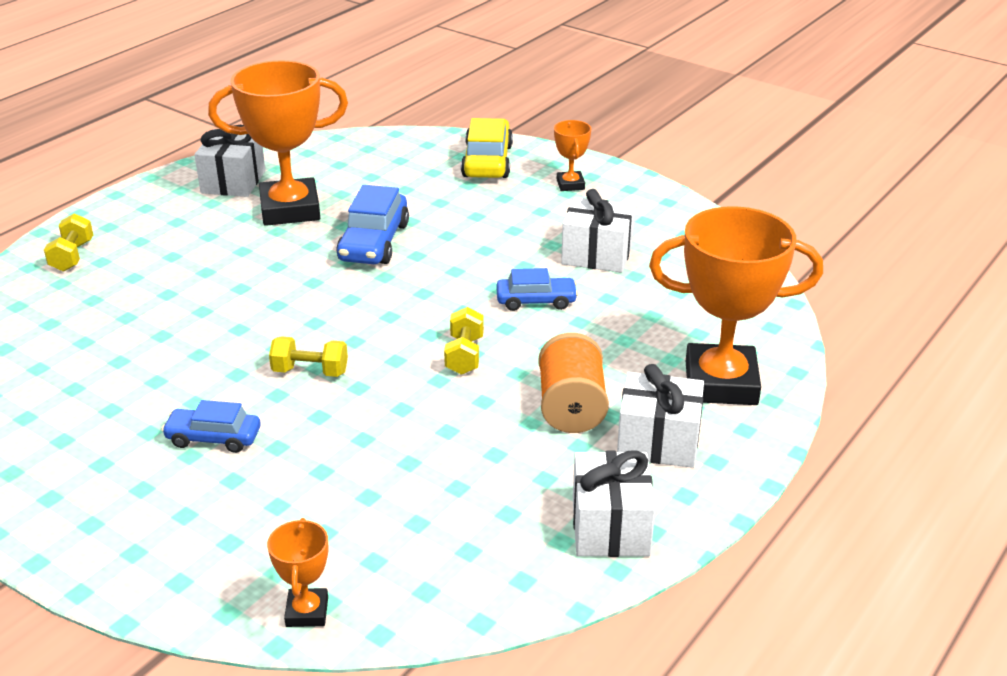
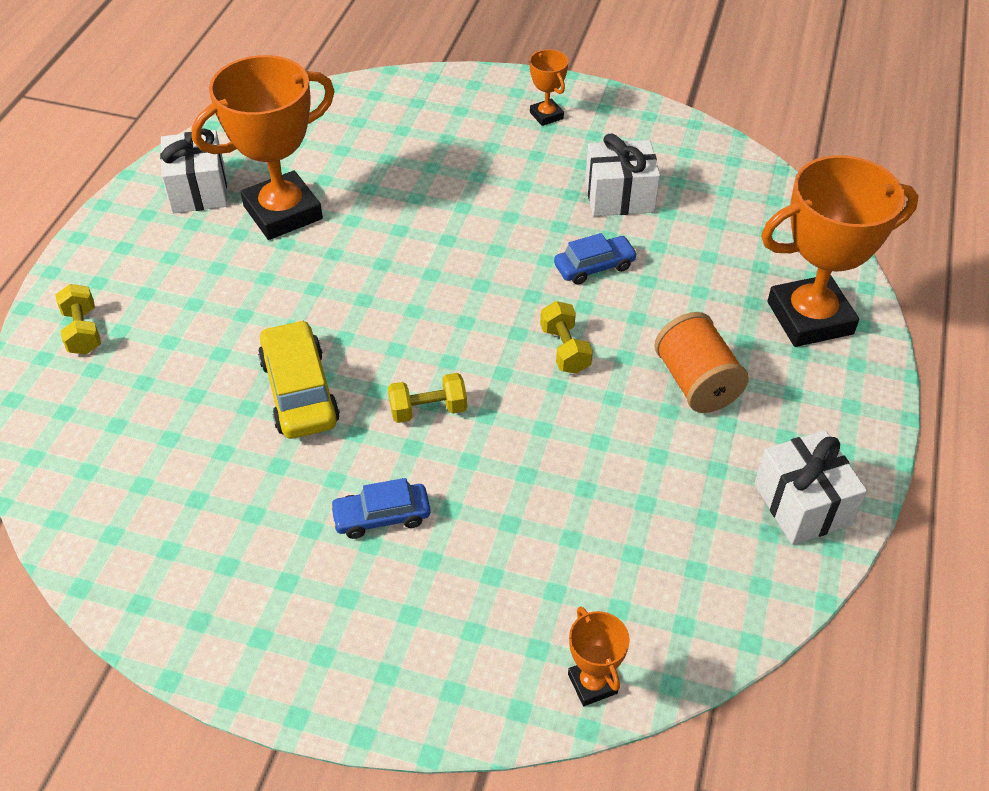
camera: 20 degrees left, 15 degrees up
(374, 242) = (395, 234): blue car -> none
(487, 161) = (448, 104): yellow car -> yellow car (300, 391)
(658, 442) = (792, 399): white gift -> none

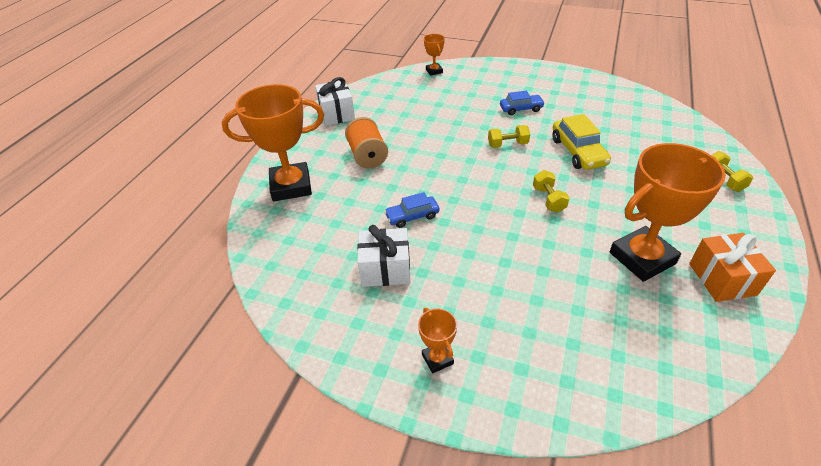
camera: 175 degrees left, 5 degrees down
(199, 190) = (722, 279): white gift -> orange gift
(564, 349) = (435, 170): yellow dumbbell -> yellow dumbbell (548, 199)

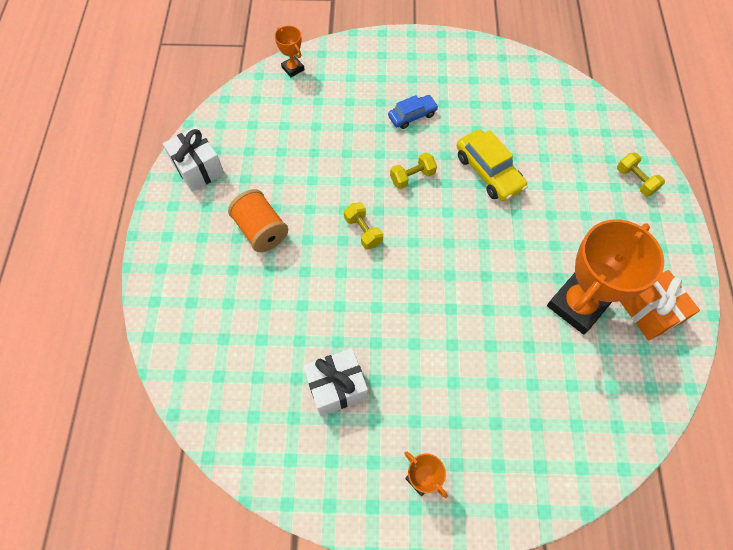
camera: 20 degrees left, 20 degrees up
(291, 186) = (189, 298): orange trophy -> none
(412, 216) = (341, 308): blue car -> none
(548, 199) = (474, 249): yellow dumbbell -> yellow dumbbell (363, 231)

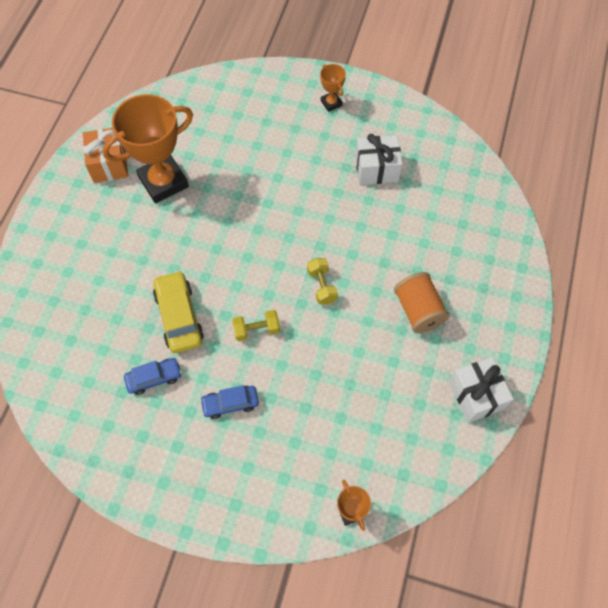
camera: 165 degrees left, 0 degrees up
(485, 119) = (154, 378): none -> blue car
(635, 180) = (45, 273): yellow dumbbell -> none

